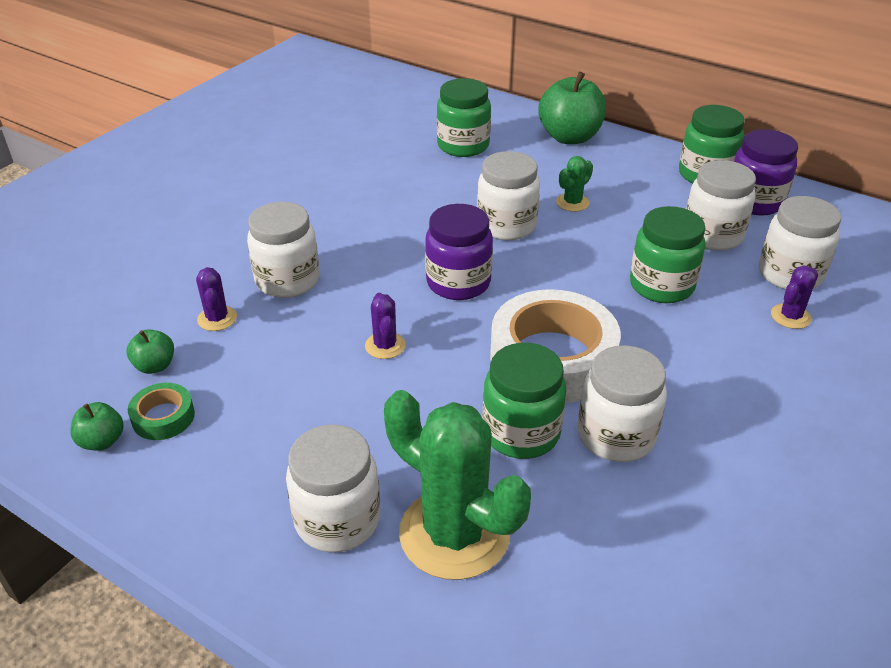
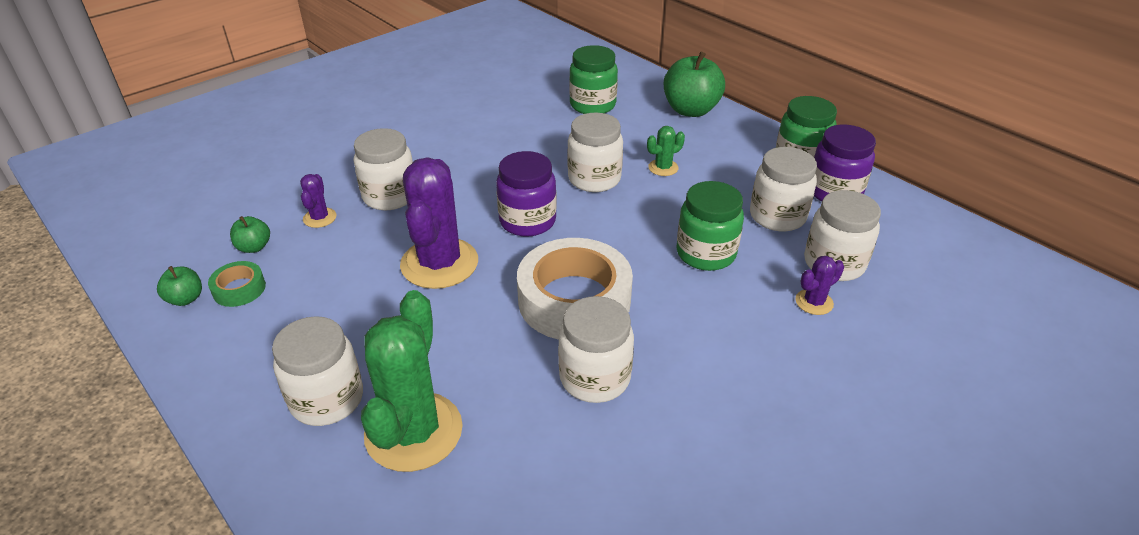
camera: 15 degrees right, 0 degrees up
(385, 346) = (439, 263): purple cactus -> purple cactus, size x2.20
(454, 533) = (413, 431): green cactus -> green cactus turned 45 degrees clockwise
(521, 433) = (513, 358): green jar -> none

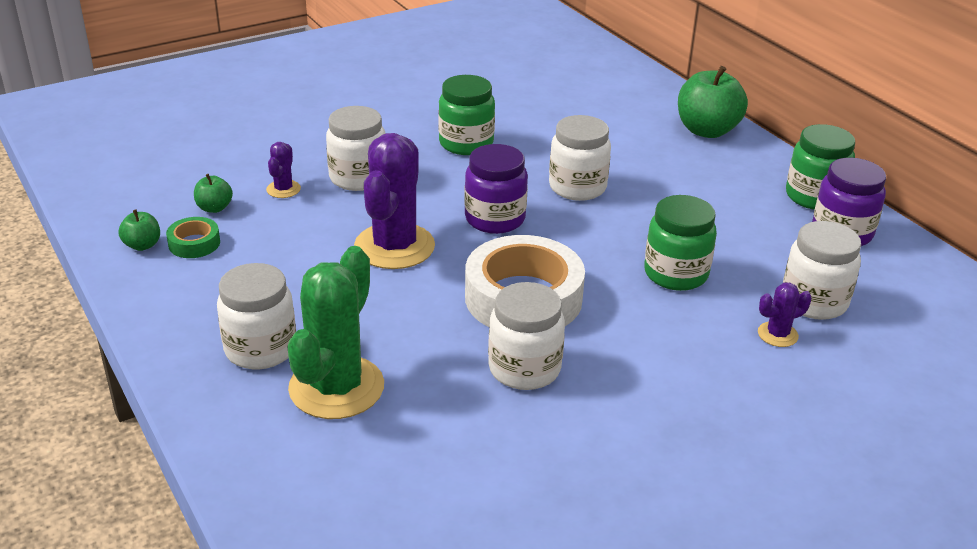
camera: 10 degrees right, 5 degrees down
(592, 105) = (597, 113): green jar -> green jar (466, 143)
(663, 168) = (656, 185): green cactus -> none
(777, 216) = (767, 248): white jar -> none

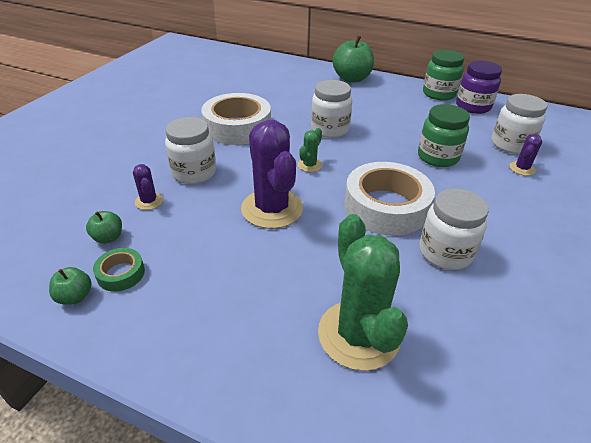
camera: 35 degrees left, 5 degrees up
(260, 349) = (270, 335): white jar -> none
(466, 143) = (237, 127): green jar -> white tape
(495, 219) = (309, 165): purple jar -> green cactus

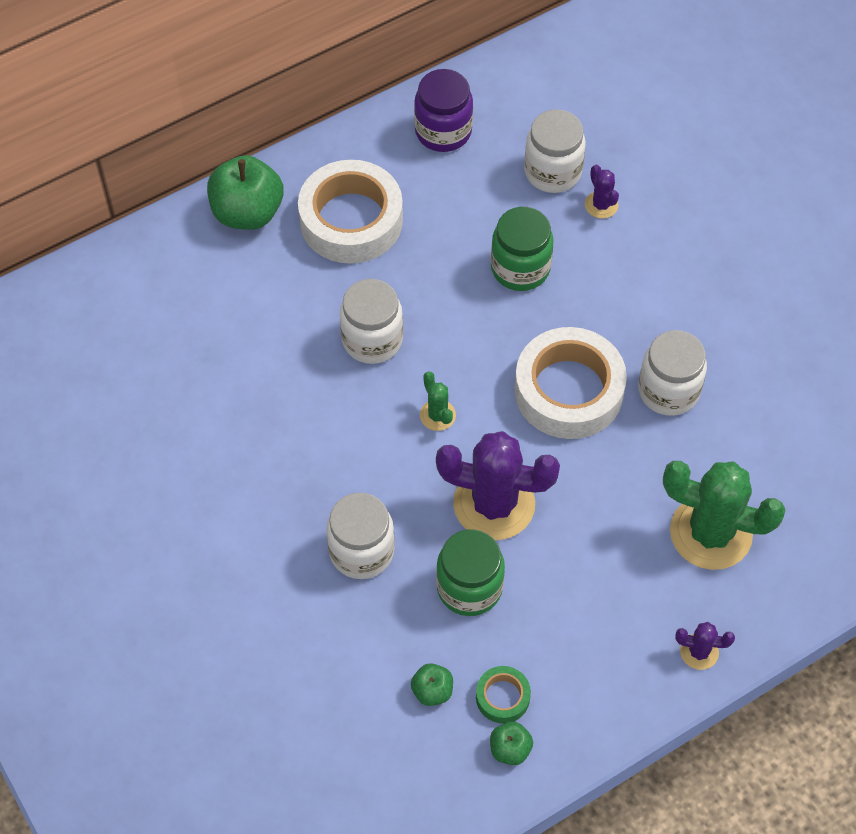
camera: 55 degrees left, 20 degrees up
(149, 201) = (389, 625): purple cactus -> purple cactus (699, 652)
(237, 127) = (281, 446): white tape -> white tape (351, 220)
(439, 94) = (380, 141): green jar -> green jar (469, 587)

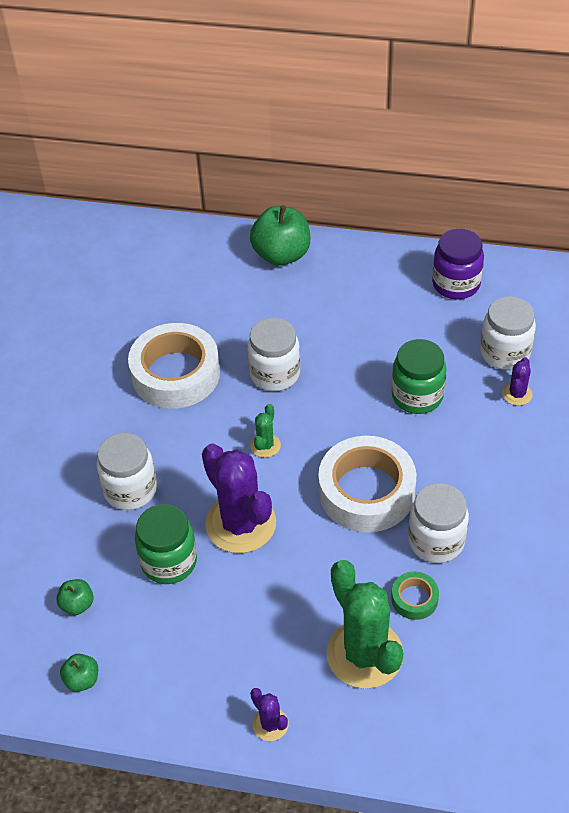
camera: 45 degrees right, 10 degrees down
(351, 220) = (339, 298): white tape -> white tape (175, 374)
(502, 697) = (114, 644): green tape -> green tape (414, 599)

